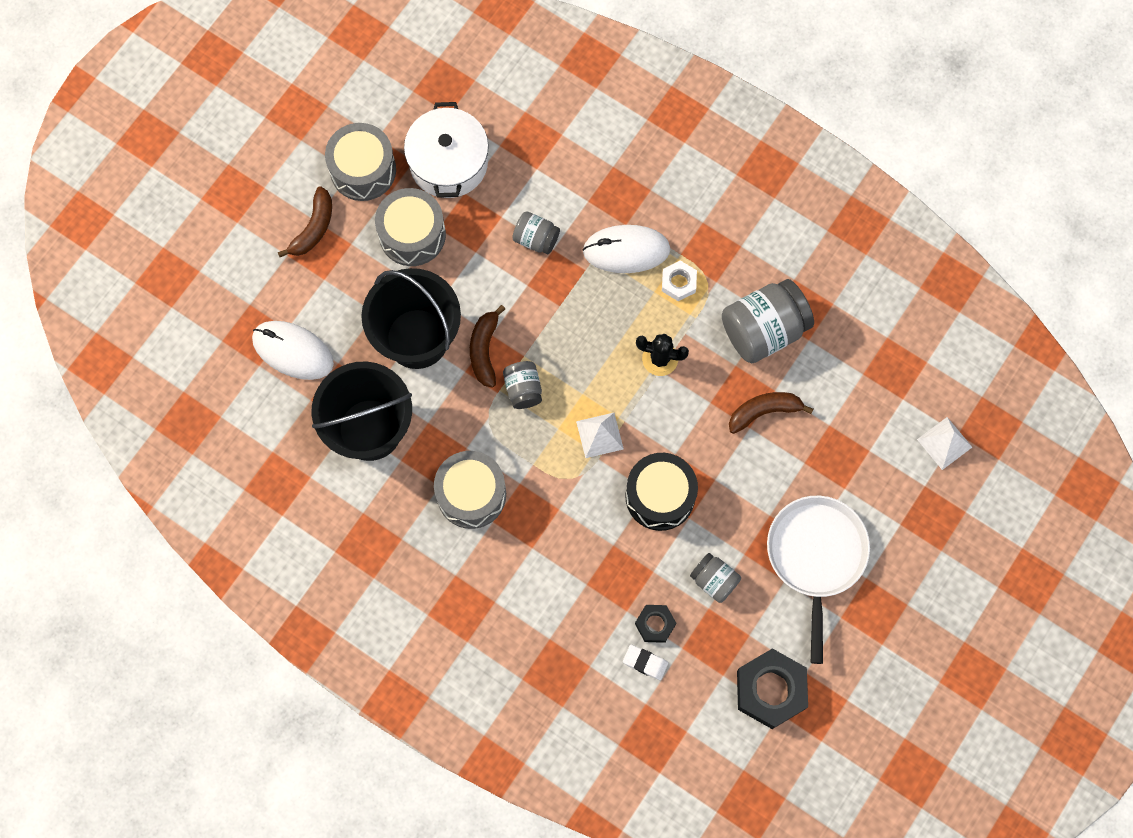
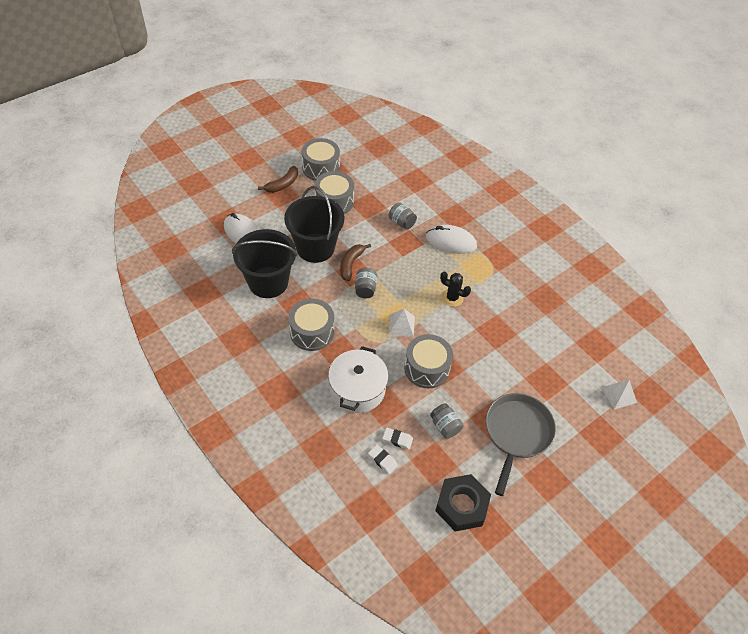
camera: 15 degrees right, 20 degrees down
(448, 163) = (368, 177): white pot -> white pot (357, 389)
(655, 624) = (397, 439): black nut -> white eraser
(660, 496) = (426, 368): black drum -> grey drum
(678, 282) = (476, 265): white nut -> none
(763, 330) = (519, 302): grey jar -> none
(764, 411) = (507, 343): brown banana -> none
(816, 556) = (517, 433): white pan -> grey pan

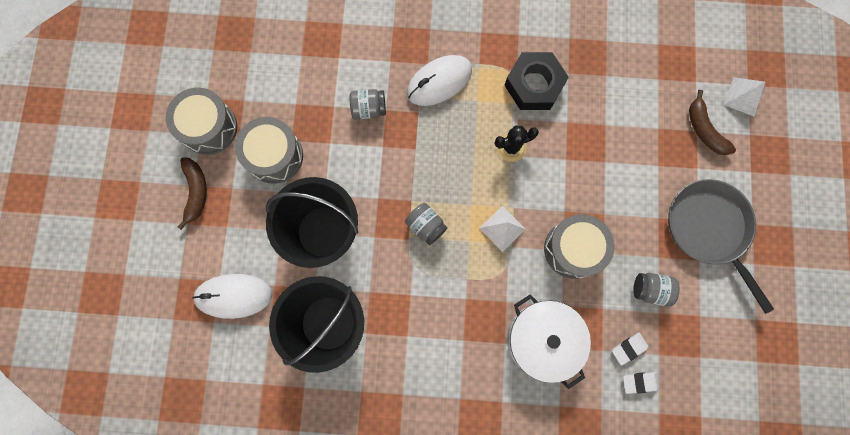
camera: 45 degrees left, 25 degrees up
(312, 332) = (435, 329): grey drum -> none
(351, 264) = (380, 212): brown banana -> brown banana (704, 129)
(461, 505) = (740, 348): black nut -> black nut (534, 85)

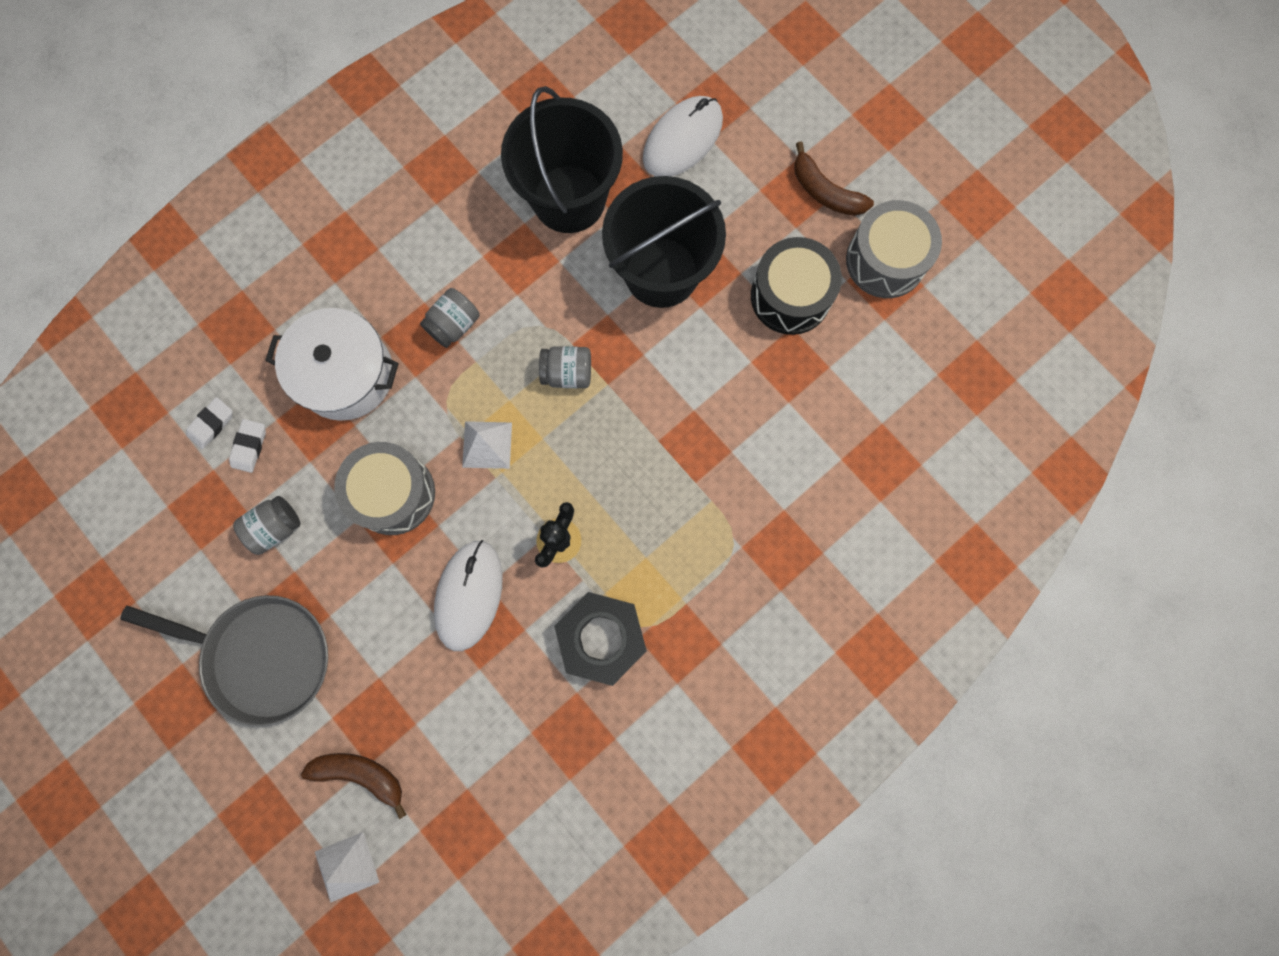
camera: 135 degrees right, 0 degrees up
(274, 156) = (790, 296): grey drum -> black drum
(369, 109) = (750, 435): grey jar -> grey jar (454, 325)
(439, 82) = (707, 538): white mouse -> white mouse (469, 595)

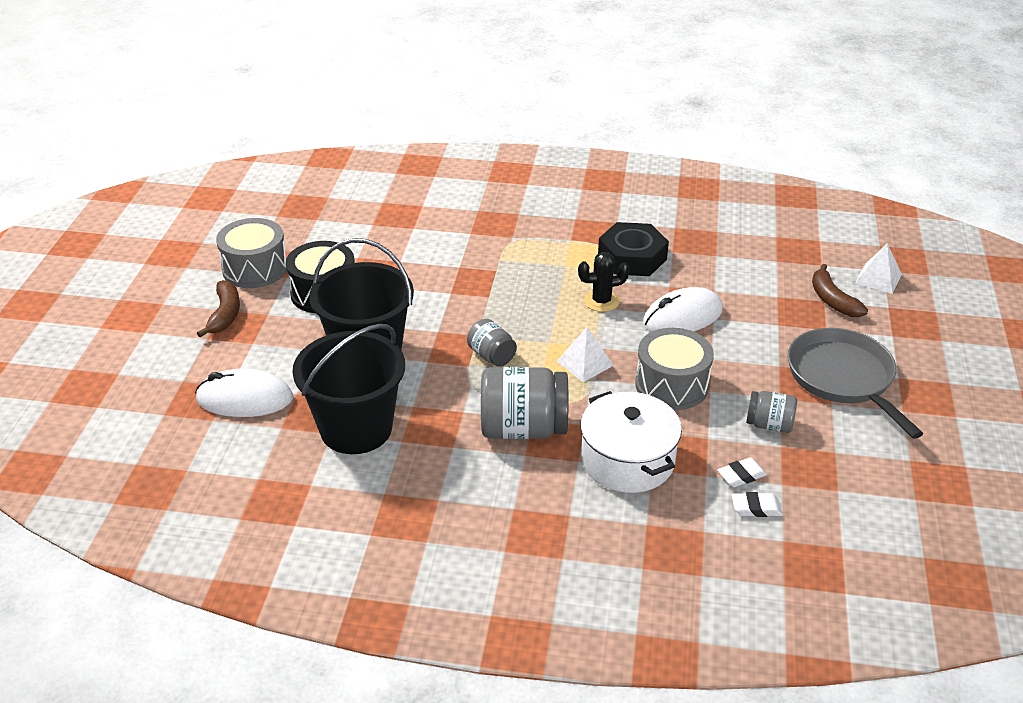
camera: 130 degrees left, 40 degrees down
(454, 325) = (523, 428): grey jar -> grey jar, size x1.86

